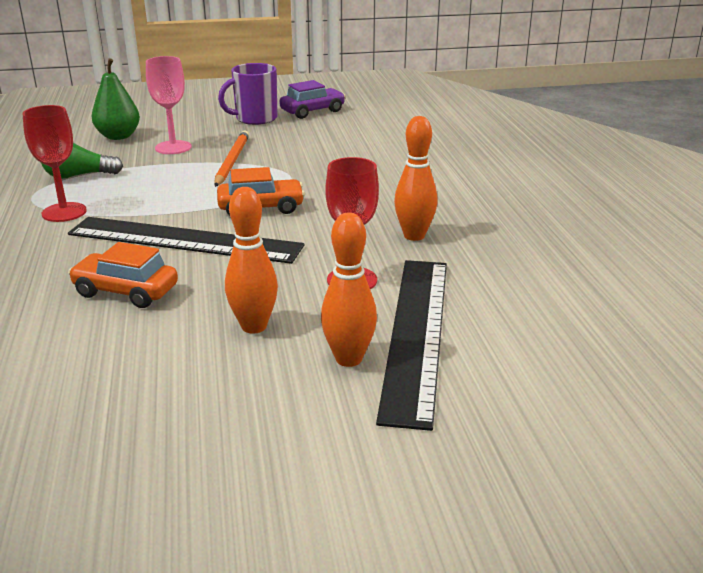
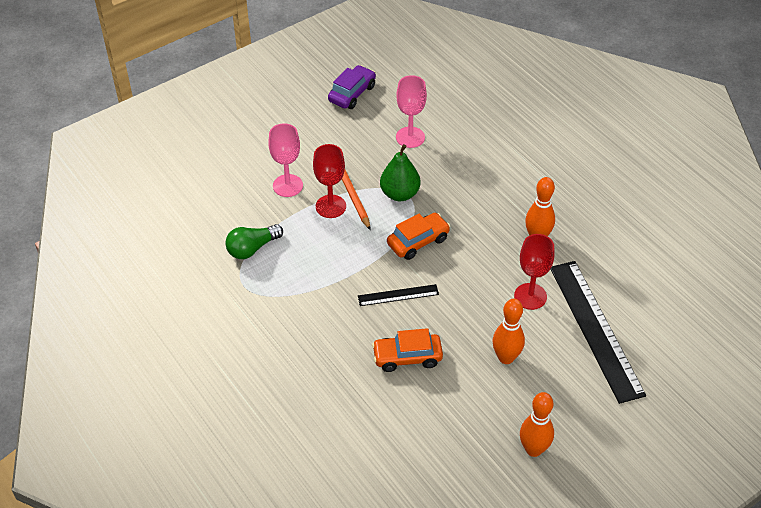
camera: 25 degrees left, 20 degrees up
(64, 212) = (287, 295): red goblet -> red goblet (330, 206)
(118, 136) = (228, 184): green pear -> green pear (400, 194)
(184, 240) = (398, 295): black ruler -> black ruler, size x0.47
(255, 119) = (315, 120): purple mug -> none
(340, 143) = (410, 137): none -> pink goblet
(348, 359) = (574, 363): orange bowling pin -> orange bowling pin (533, 449)

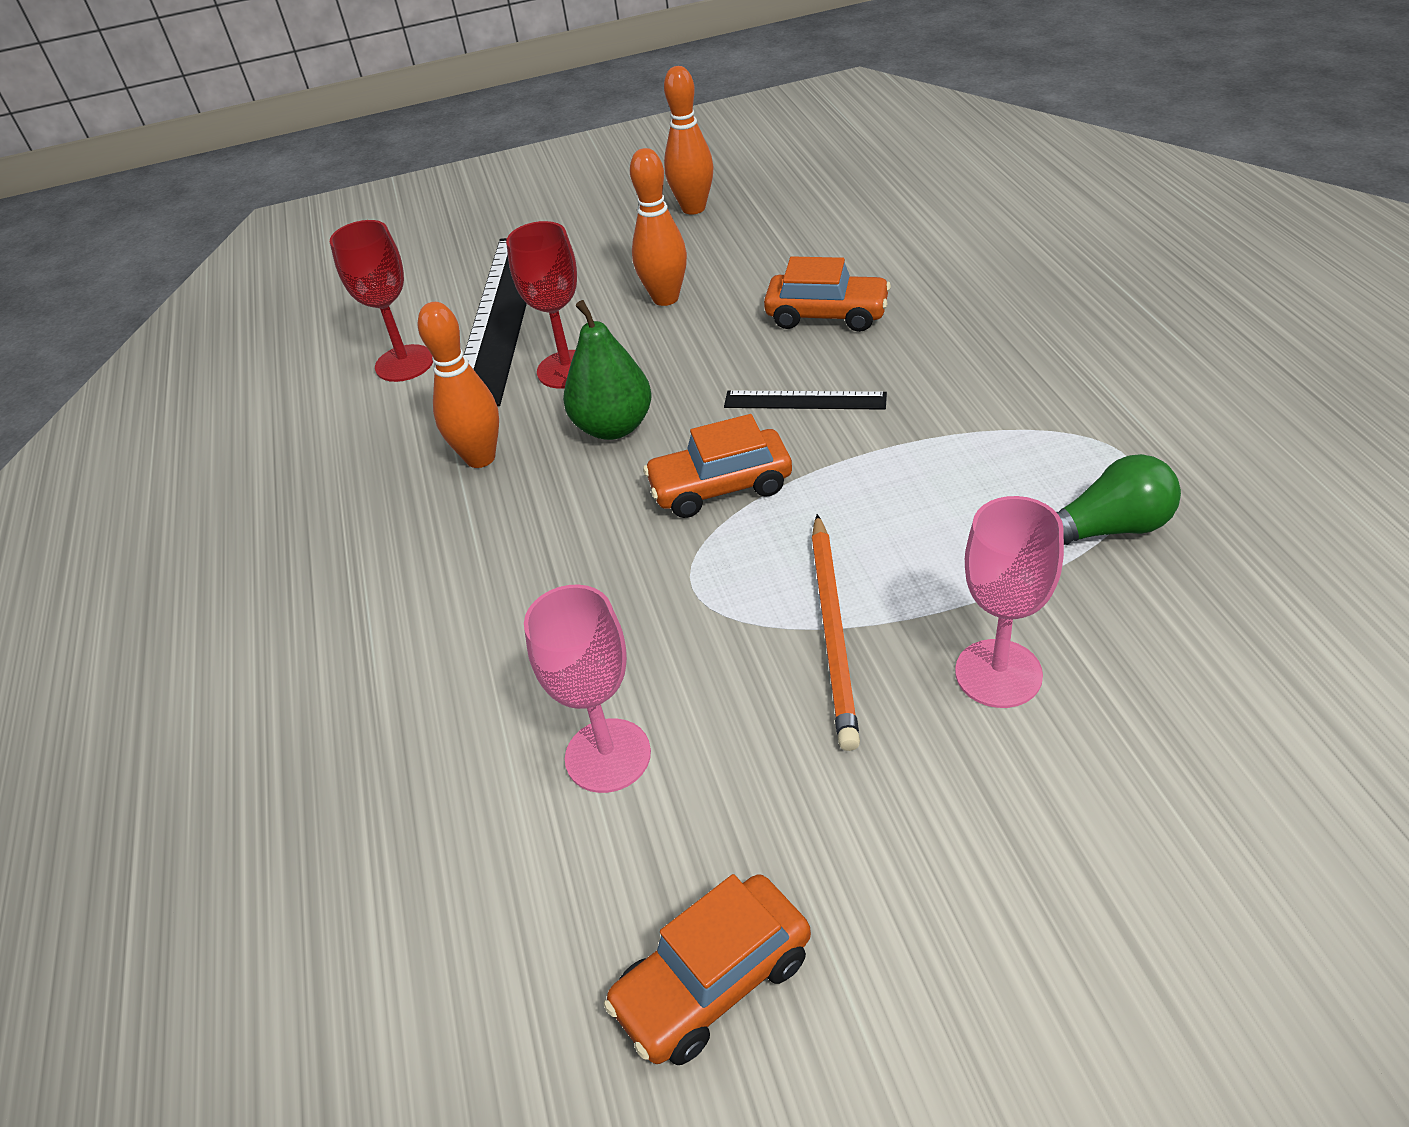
camera: 155 degrees left, 5 degrees down
(330, 206) = (893, 596): red goblet -> red goblet (404, 363)
(352, 93) = (713, 981): purple car -> orange car
(400, 194) = (711, 597): green pear -> green pear (613, 427)

